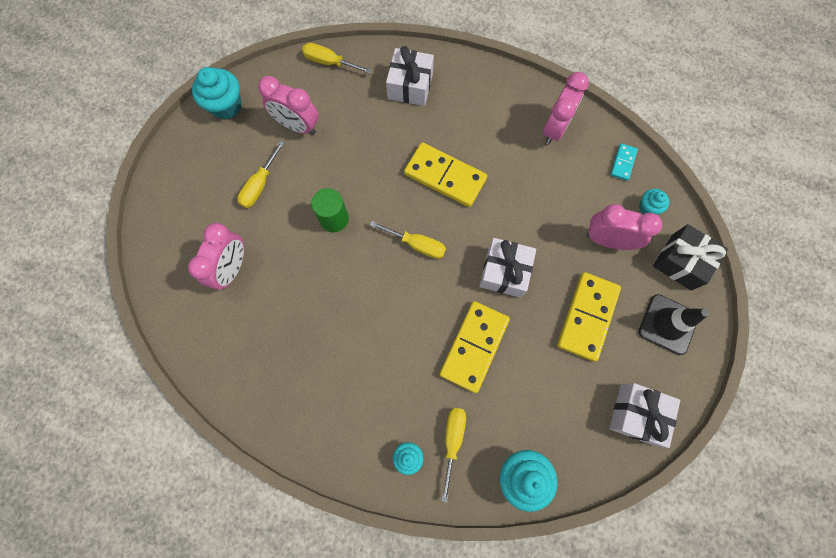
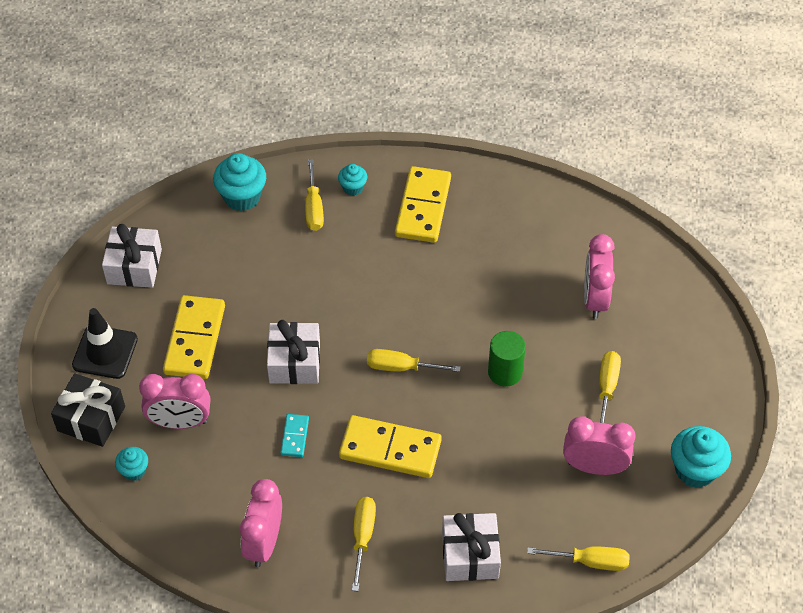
camera: 165 degrees right, 20 degrees down
(474, 347) = (311, 286): yellow domino -> yellow domino (423, 207)
(482, 115) = (362, 537): none -> yellow screwdriver
(623, 163) = (169, 519): turquoise domino -> turquoise domino (294, 436)

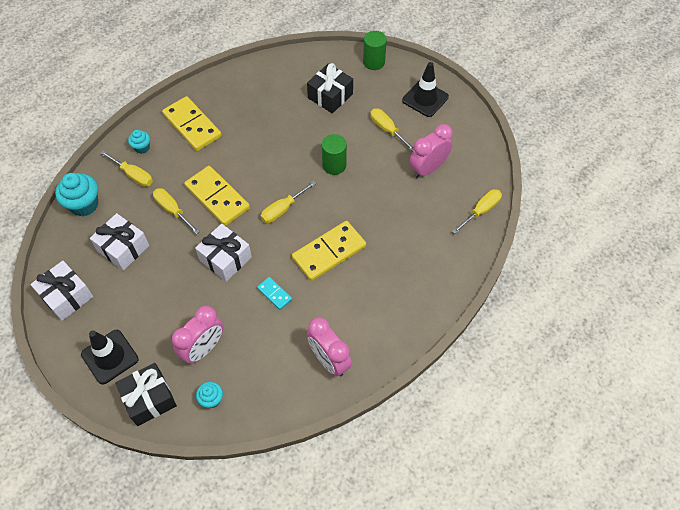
camera: 50 degrees left, 5 degrees up
(194, 339) = (155, 300): yellow domino -> yellow domino (217, 197)
(362, 537) = (372, 306): yellow screwdriver -> yellow screwdriver (173, 210)
(470, 555) = (429, 262): white gift -> white gift (123, 248)
(594, 299) = (330, 96): pink clock -> black gift
(690, 305) = (373, 62): none -> green cylinder
(692, 394) = (425, 99): none -> black traffic cone
(695, 470) = (468, 129): turquoise cupcake -> none

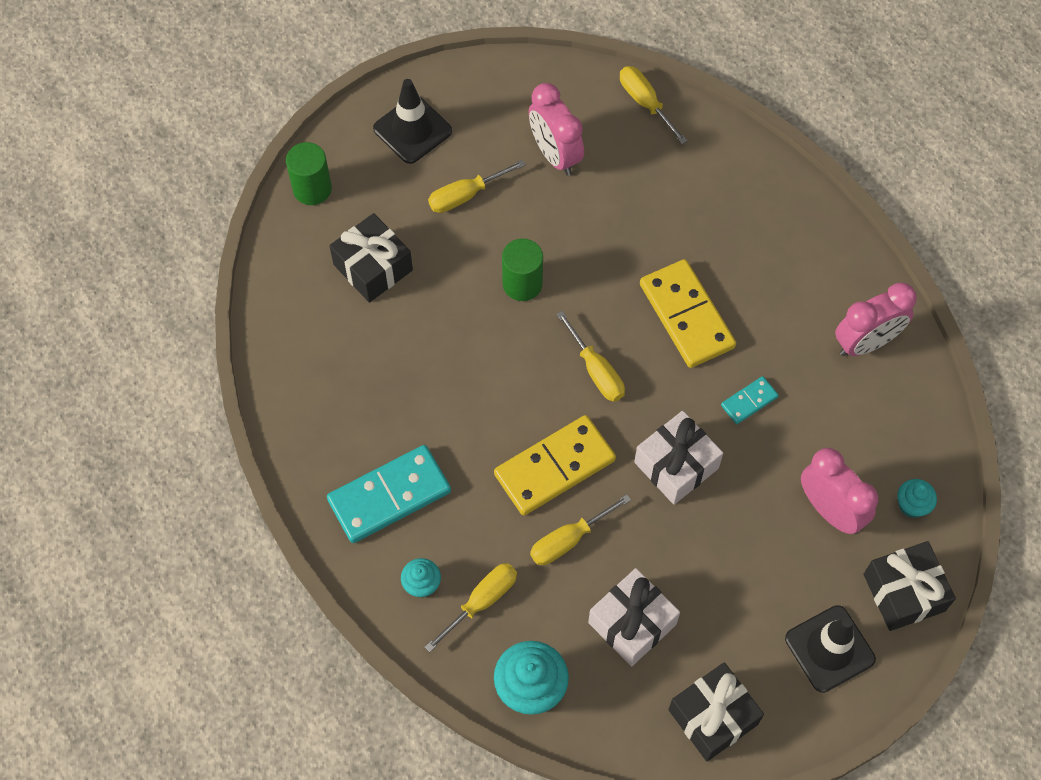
camera: 80 degrees left, 5 degrees up
(66, 296) = (713, 717): white gift -> black gift
(192, 126) = (389, 496): yellow domino -> turquoise domino

